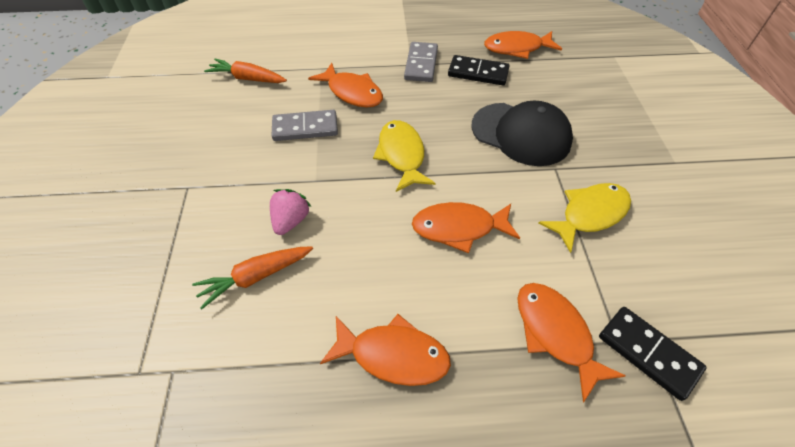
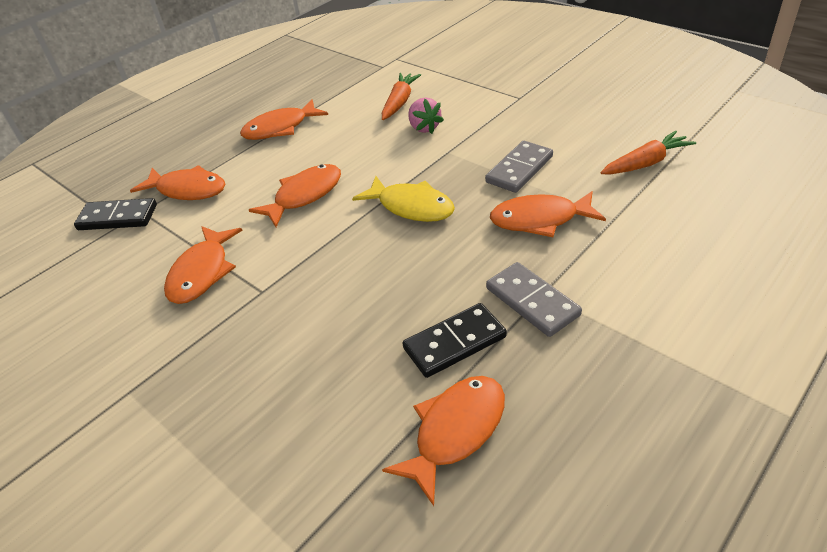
camera: 140 degrees right, 10 degrees down
(521, 134) = (325, 301): black cap -> none
(589, 214) = (202, 272): yellow fish -> orange fish

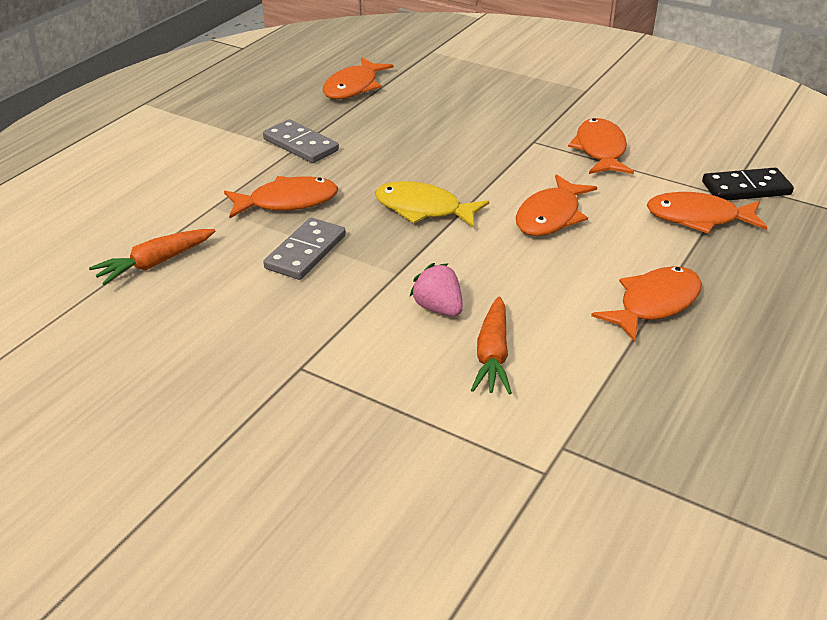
camera: 165 degrees right, 5 degrees down
(454, 342) = (360, 121): black domino -> none

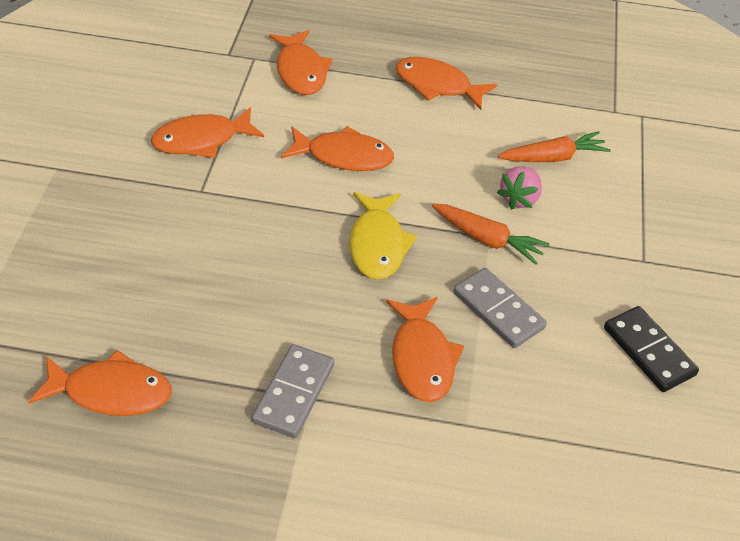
camera: 115 degrees left, 10 degrees up
(155, 263) = (590, 426): orange carrot -> orange carrot (487, 239)
(287, 202) = (422, 358): orange fish -> orange fish turned 150 degrees counterclockwise
(306, 252) = (498, 310): grey domino -> grey domino turned 45 degrees clockwise
(746, 188) = (237, 48): black domino -> black domino (649, 351)

